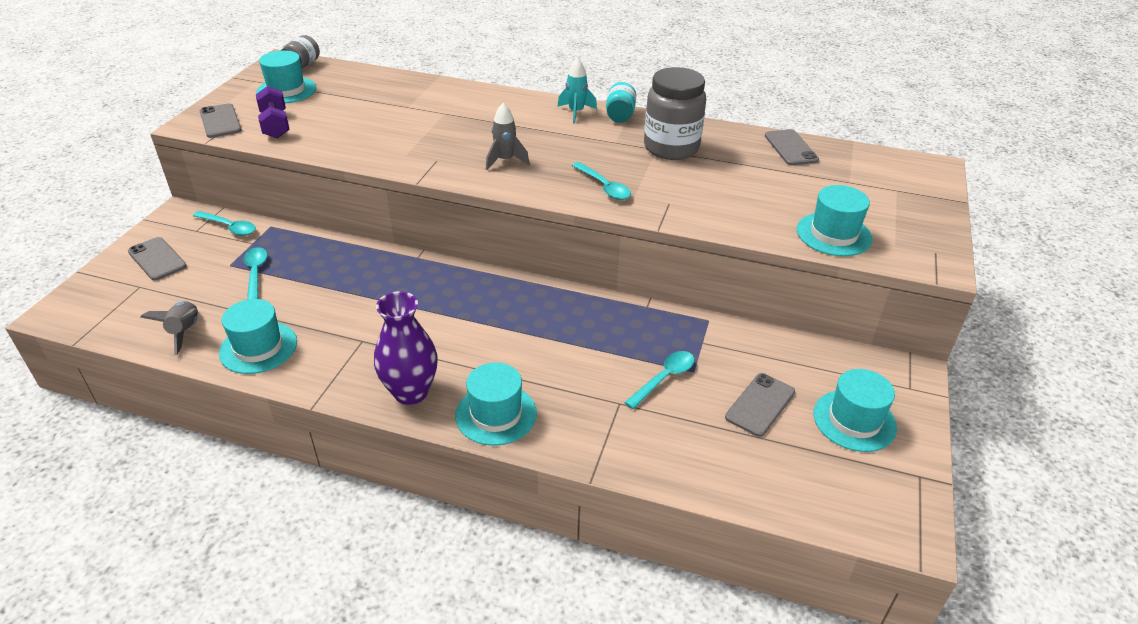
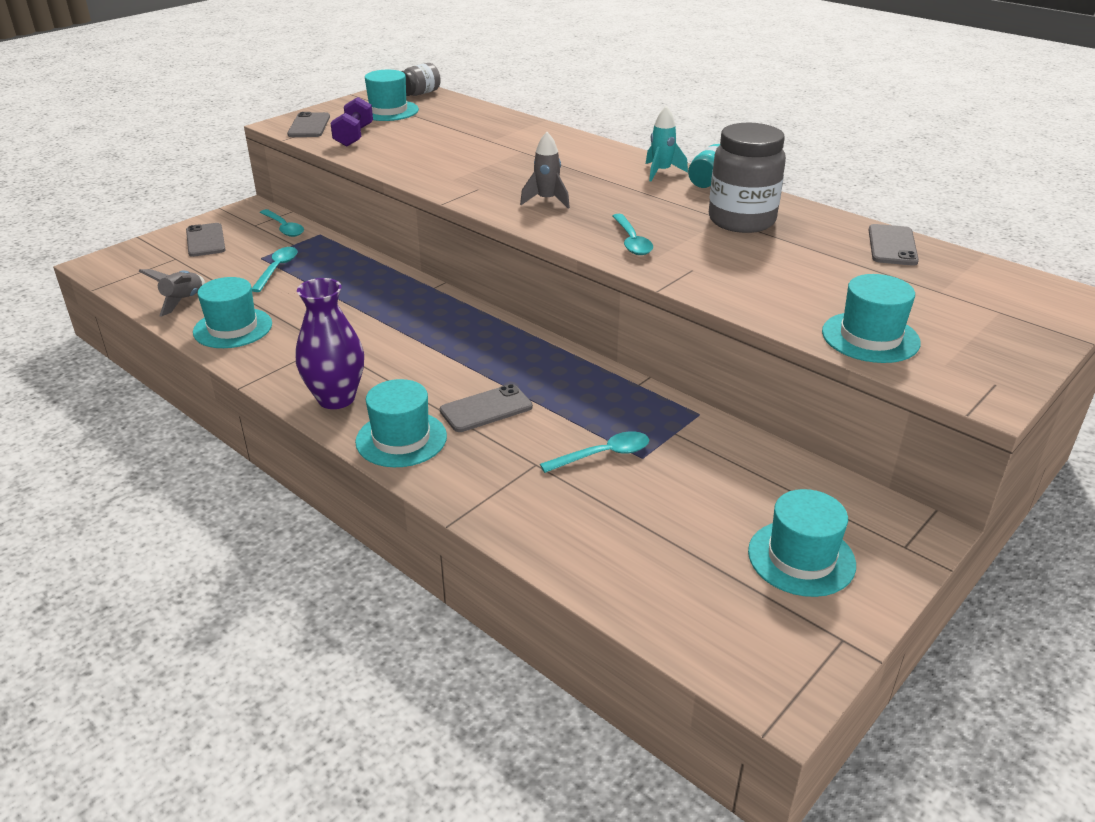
camera: 25 degrees right, 5 degrees down
(760, 405) = (695, 510): grey phone -> grey phone (486, 409)

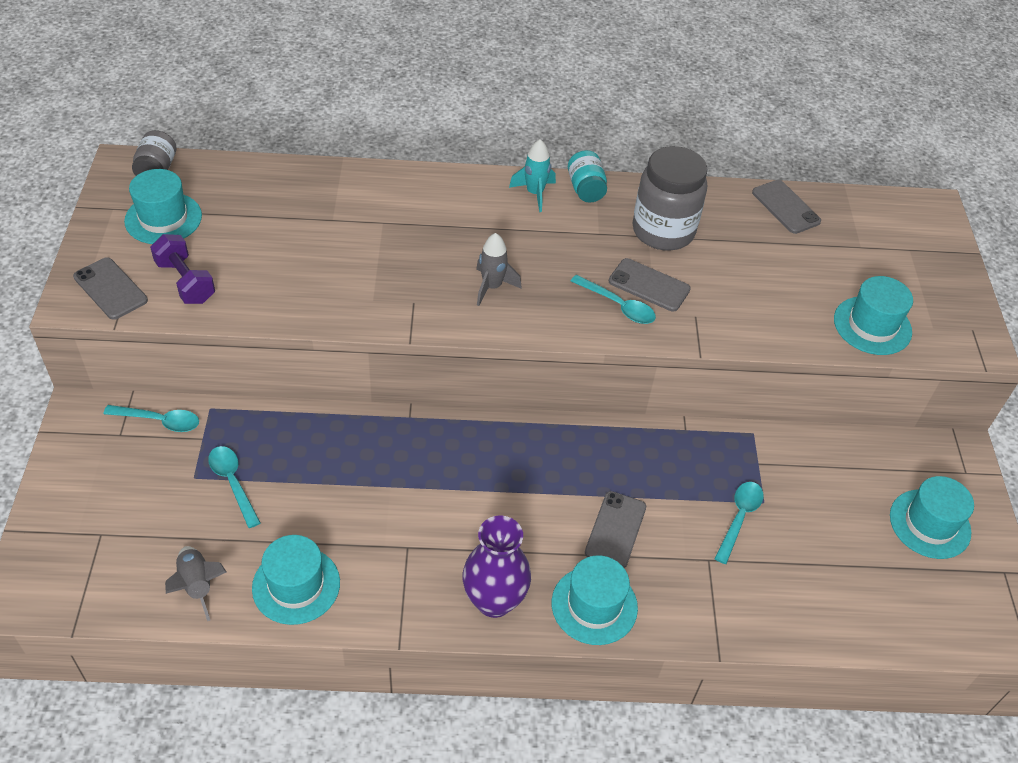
camera: 45 degrees left, 15 degrees up
(205, 240) = (97, 489): grey phone -> grey phone (649, 285)

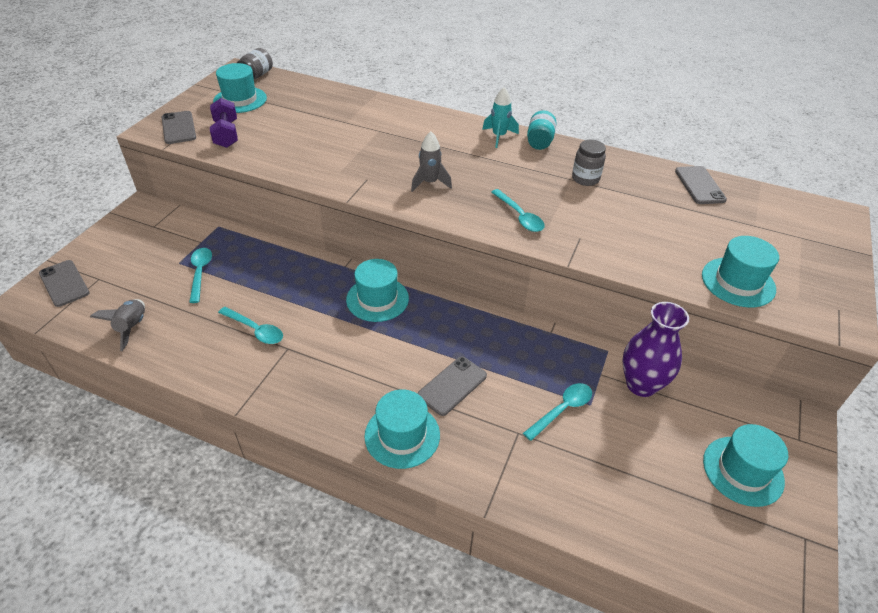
camera: 25 degrees right, 5 degrees down
(159, 421) = (182, 225): turquoise spoon -> turquoise spoon (255, 330)
(296, 585) = (195, 348): turquoise hat -> turquoise hat (377, 299)
(494, 601) = (326, 405): purple vase -> purple vase (641, 384)
(649, 285) = (553, 209): grey phone -> grey phone (64, 283)
(663, 231) = (585, 179): grey jar -> grey jar, size x0.54

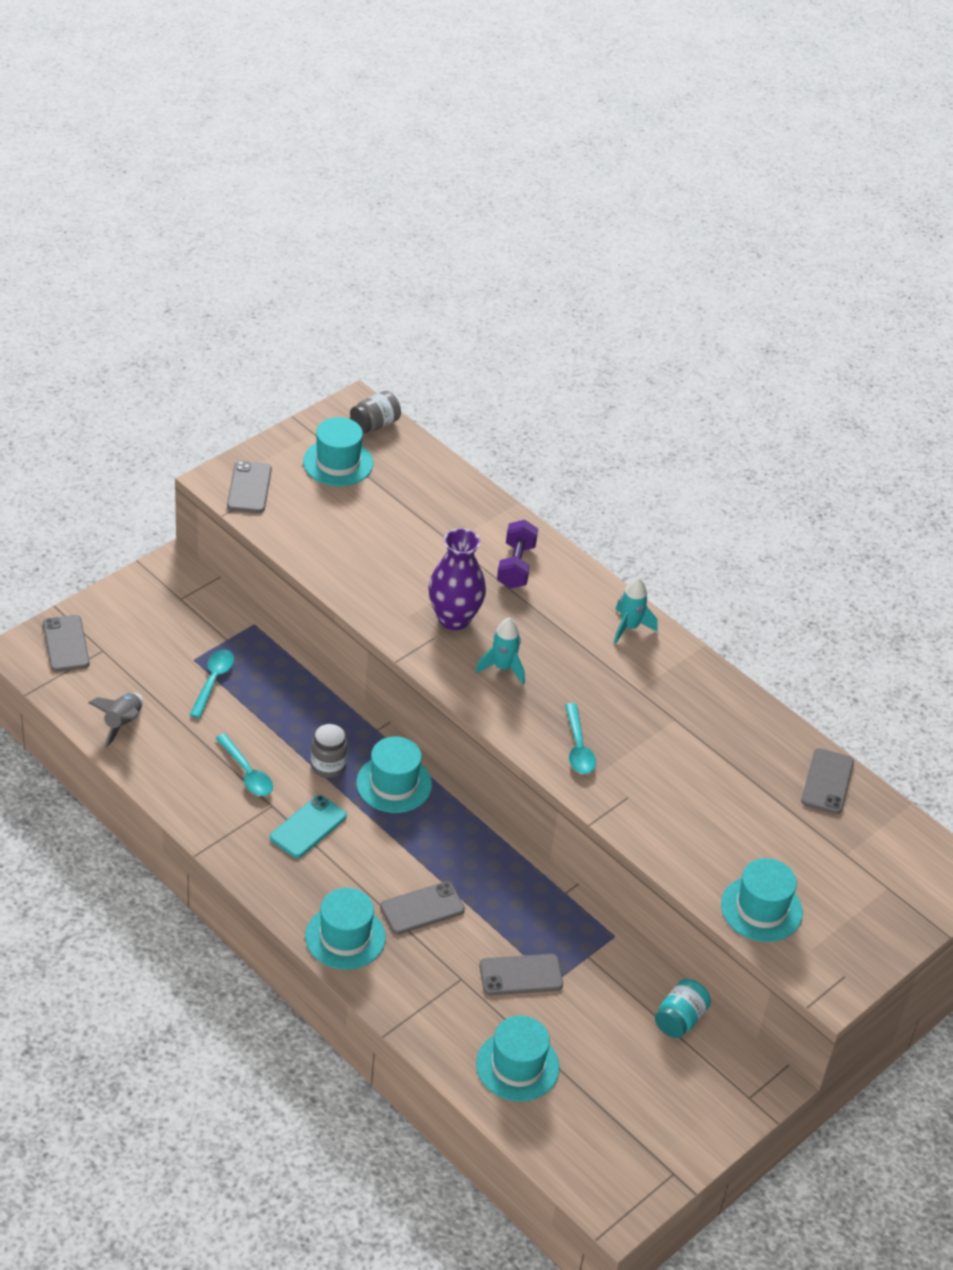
camera: 20 degrees right, 0 degrees up
(226, 134) = (301, 516): purple dumbbell -> purple dumbbell (516, 566)
(326, 354) = (308, 827): none -> turquoise phone
(429, 183) = (503, 668): grey rocket -> turquoise rocket
(539, 141) = (676, 652): turquoise jar -> turquoise jar (680, 1019)
(562, 410) = (521, 975): turquoise spoon -> grey phone
(585, 179) = (692, 724): grey jar -> grey jar (328, 766)
(641, 384) = (624, 983): purple vase -> purple vase (454, 619)
(743, 470) = (663, 1099): turquoise hat -> turquoise hat (517, 1066)

